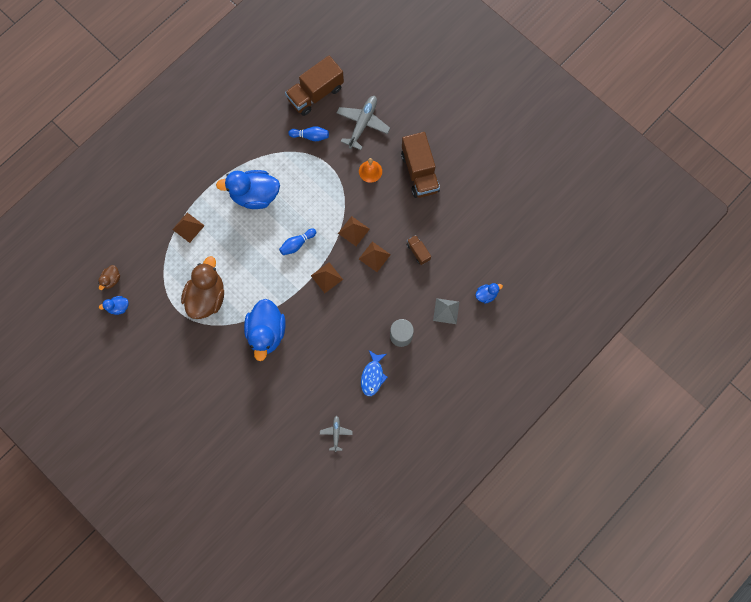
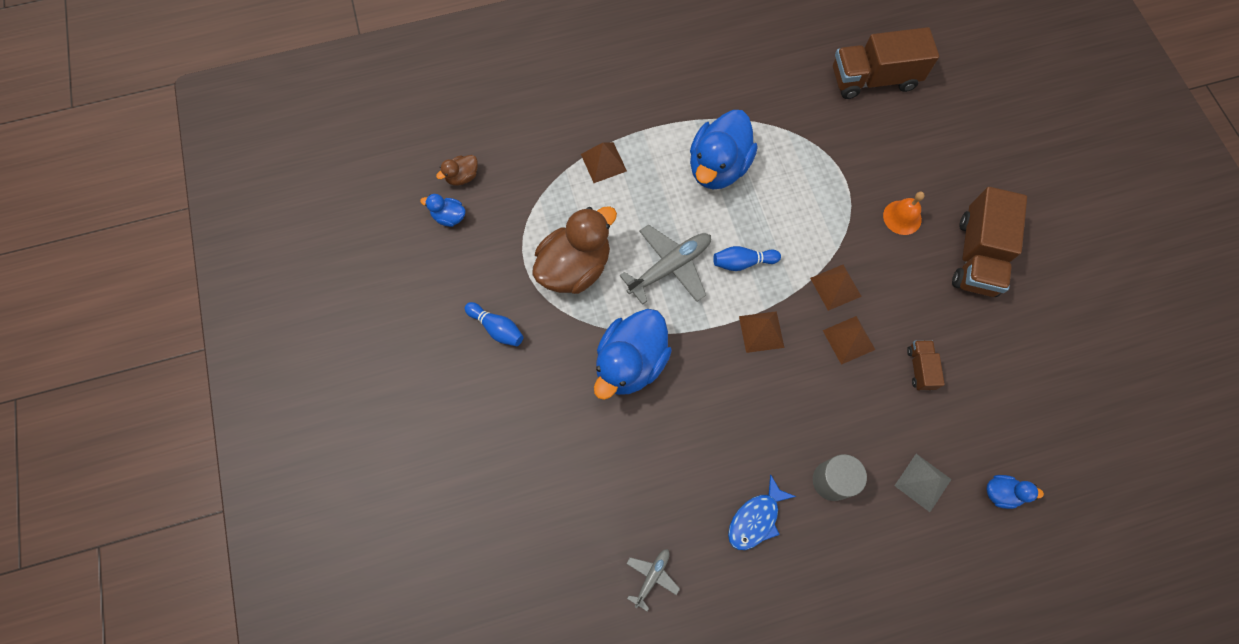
camera: 30 degrees right, 5 degrees down
(254, 195) = (718, 167): blue duck -> blue duck turned 90 degrees counterclockwise
(310, 136) = (838, 129): blue bowling pin -> blue bowling pin (497, 328)
(362, 124) = (922, 149): grey plane -> grey plane (669, 267)

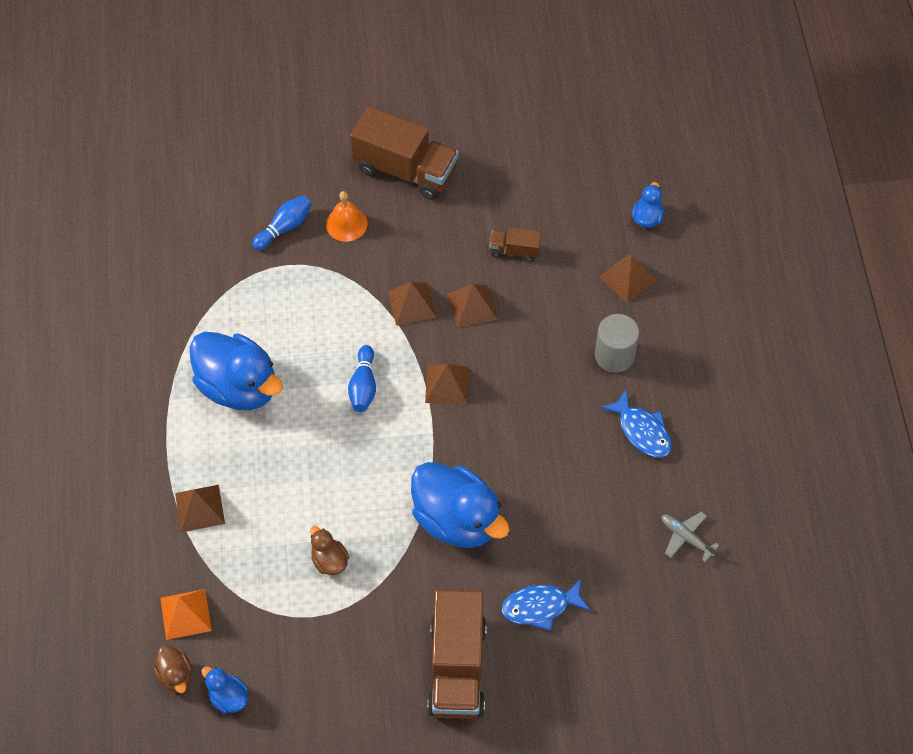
camera: 80 degrees left, 10 degrees down
(449, 217) = (228, 697): blue duck -> blue duck turned 105 degrees clockwise
(497, 328) = (387, 657): blue bowling pin -> blue bowling pin (284, 227)
(513, 172) = (185, 614): none -> orange pyramid
(560, 448) = (540, 607): none -> blue fish
(575, 267) = (329, 560): brown duck -> brown duck, size x0.46
(669, 267) = (352, 460): grey plane -> none
(873, 79) = (169, 207): brown truck -> brown truck (457, 667)
(922, 482) = (627, 278): grey pyramid -> brown pyramid

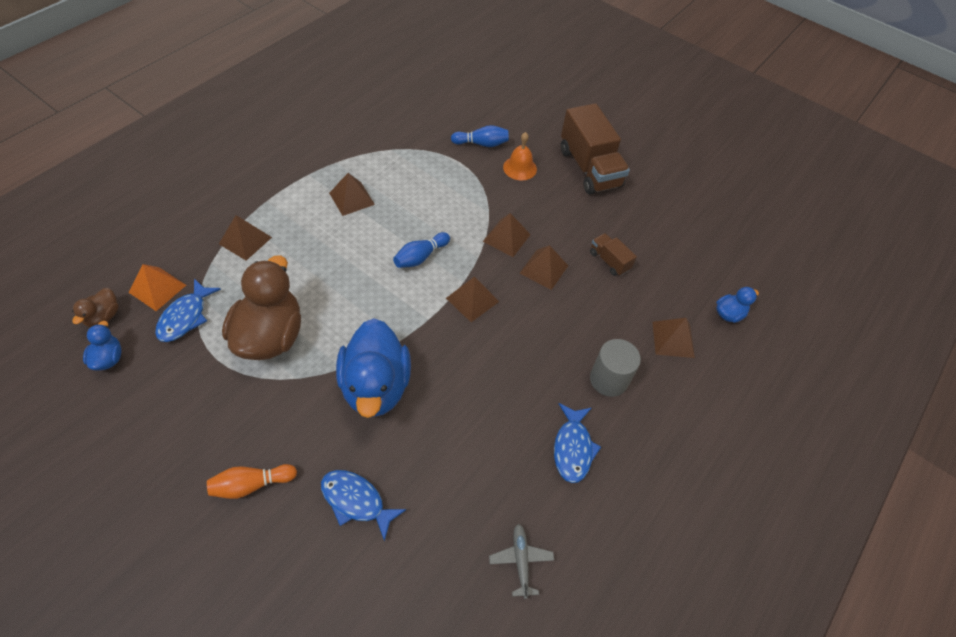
camera: 40 degrees right, 5 degrees down
(239, 387) = (352, 198): blue duck -> brown pyramid
(242, 612) = (185, 317): none -> blue fish
(329, 560) = (270, 336): brown duck -> brown duck, size x2.19
(457, 667) = (251, 484): brown truck -> orange bowling pin

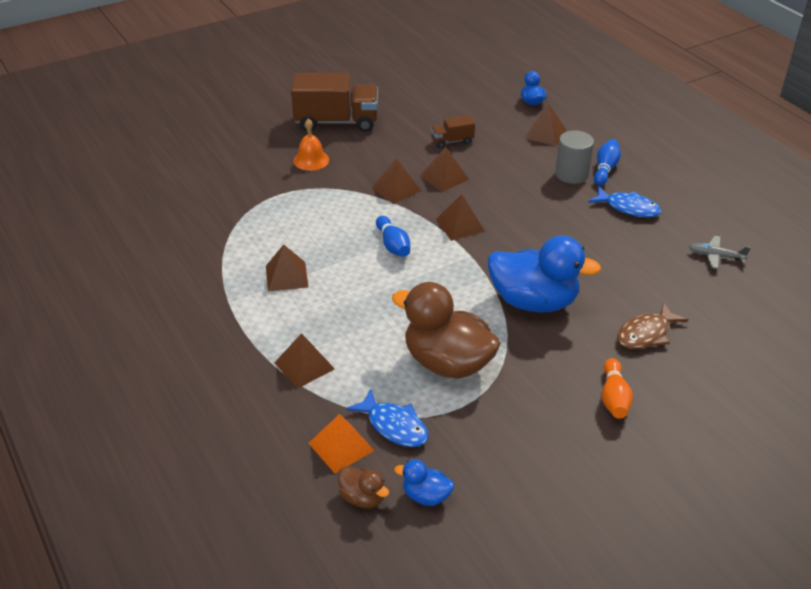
camera: 65 degrees left, 15 degrees down
(356, 501) = (646, 334): blue fish -> brown fish
(482, 144) = (262, 175): blue bowling pin -> blue bowling pin (605, 169)

